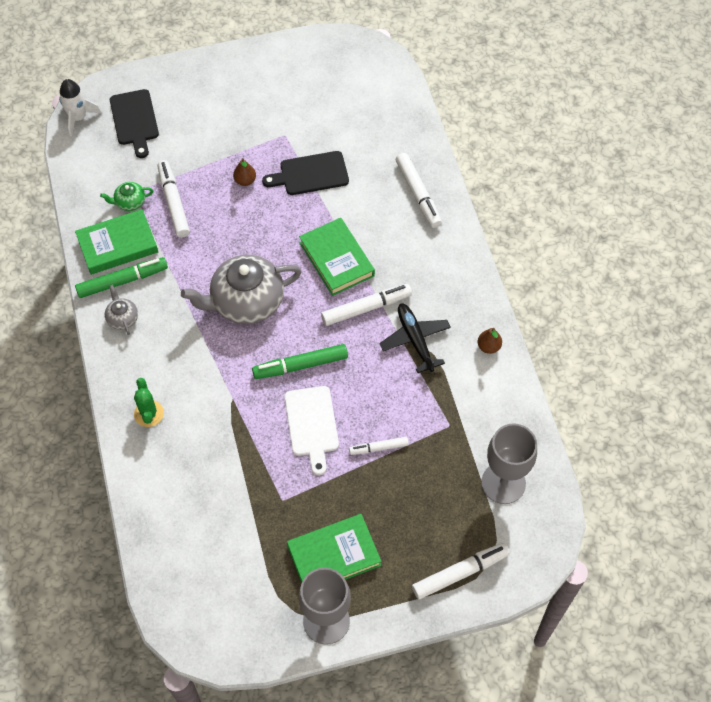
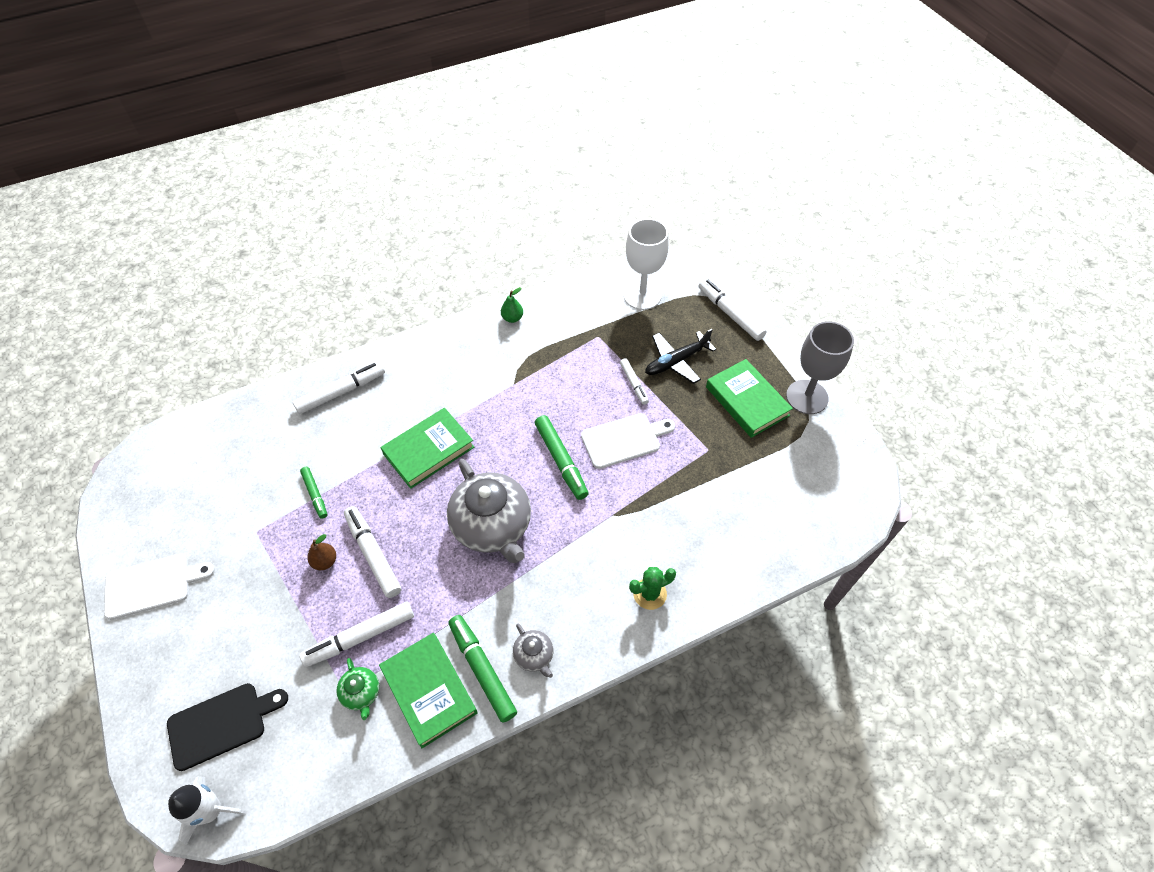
camera: 100 degrees left, 5 degrees down
(122, 318) = (534, 655): grey teapot -> grey teapot turned 90 degrees counterclockwise
(255, 73) = (152, 585): none -> white cutting board
(310, 174) = (315, 494): black cutting board -> green marker
(366, 308) = (485, 416): white marker -> white marker (373, 554)
(415, 340) = (515, 372): black plane -> black plane (676, 361)
(488, 346) = (512, 318): brown pear -> green pear
(503, 483) = (642, 295): grey goblet -> white goblet

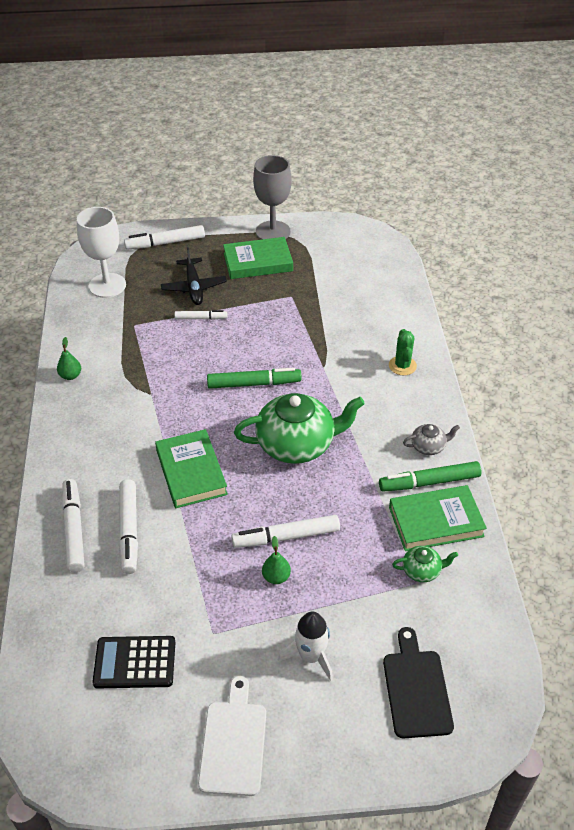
camera: 70 degrees left, 10 degrees down
(211, 810) = (498, 706): white rocket -> white rocket (310, 656)
(219, 486) = (135, 662): none -> black calculator
(315, 494) = (193, 573): green marker -> none
(325, 561) = (276, 577): brown pear -> green pear
(360, 637) = (368, 562): white marker -> white marker (129, 530)
(492, 526) = (297, 444): grey teapot -> green teapot
(624, 440) = (254, 340): white cutting board -> none

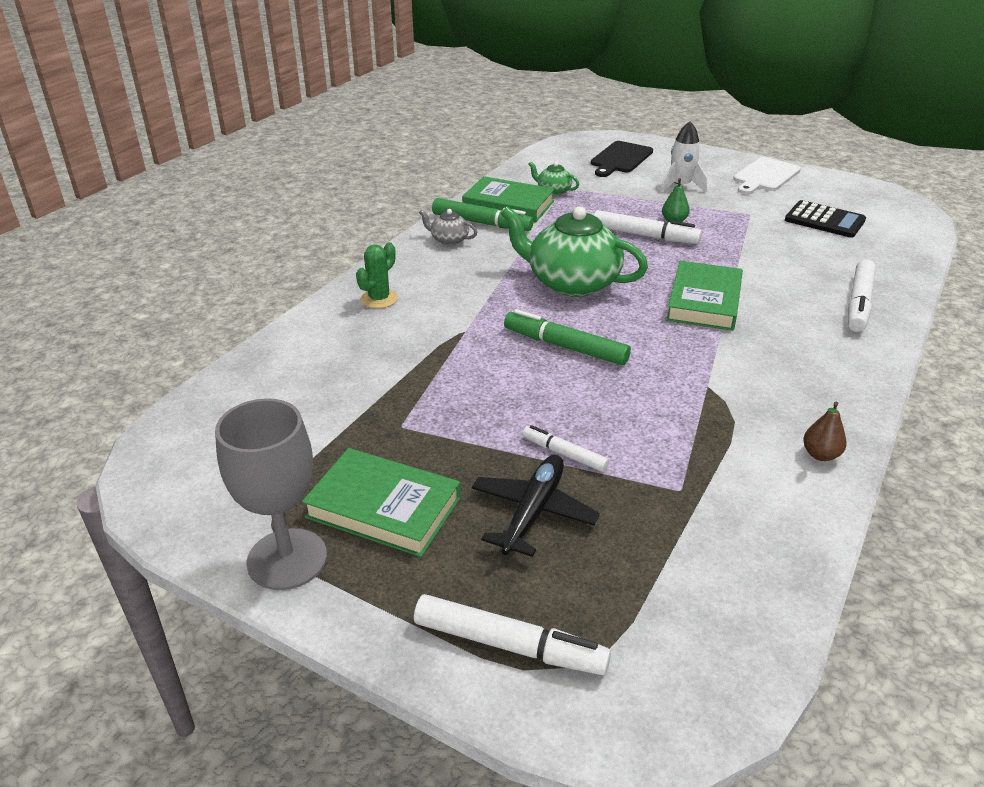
camera: 145 degrees left, 10 degrees down
(70, 376) = (820, 455): green pear -> brown pear
(107, 285) = (691, 594): white goblet -> none
(129, 530) = (797, 284): white marker -> none

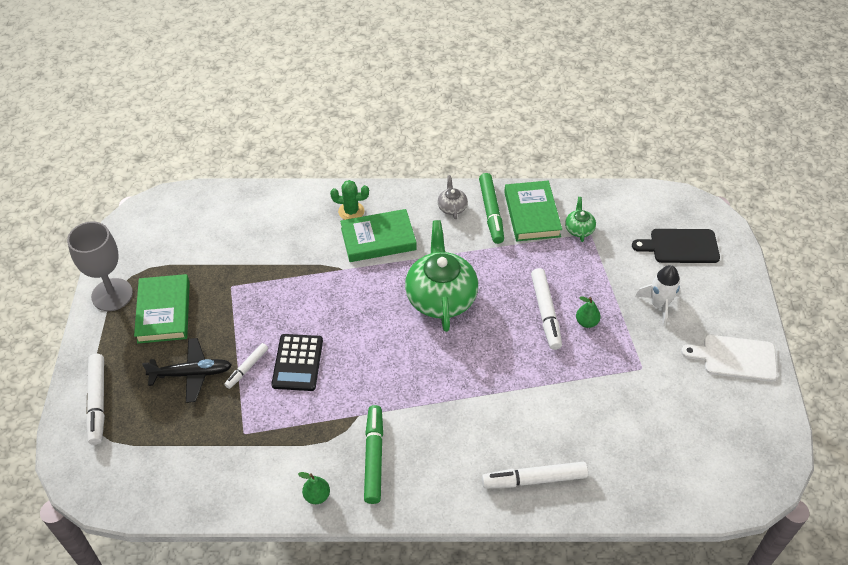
camera: 60 degrees right, 15 degrees up
(564, 454) = (247, 368): white marker -> white marker turned 150 degrees counterclockwise
(565, 347) = (357, 325): green marker -> green marker (373, 457)
(704, 301) = (468, 381): green book -> green book (378, 239)
(820, 455) = (317, 496): brown pear -> green pear
(824, 220) = (673, 424): black calculator -> black calculator (297, 363)

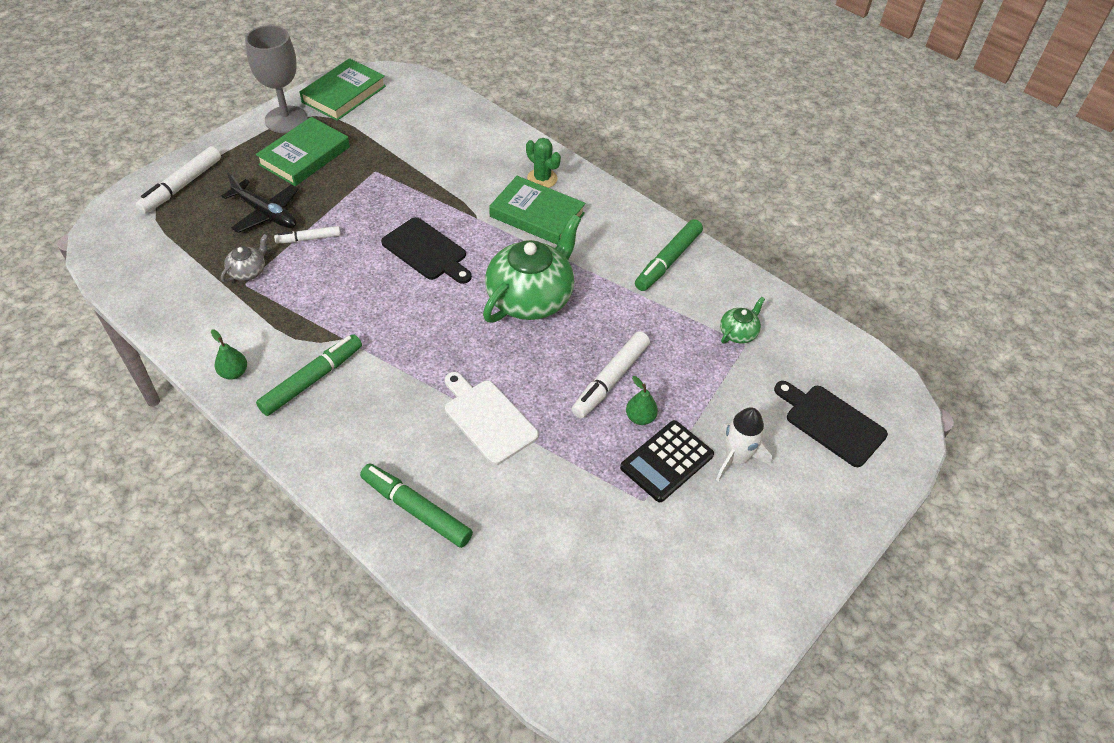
camera: 40 degrees right, 0 degrees up
(297, 363) = (350, 263): black calculator -> black calculator (667, 461)
(338, 316) = (427, 251): none -> black cutting board
(452, 207) = (636, 233): grey teapot -> grey teapot (248, 271)
(532, 214) = (706, 288): green book -> green book (344, 94)
(534, 479) = (416, 510): white marker -> green marker
(735, 358) = (758, 570): white cutting board -> white cutting board (488, 419)

